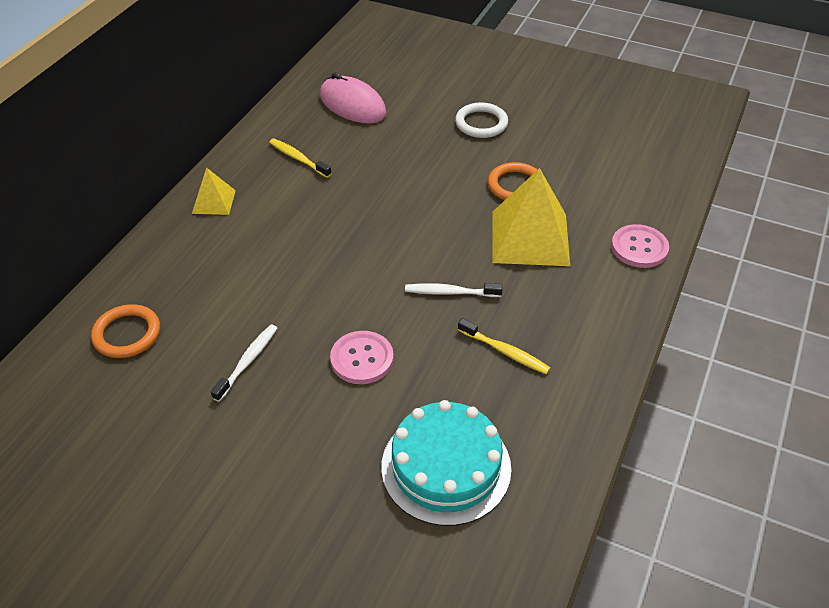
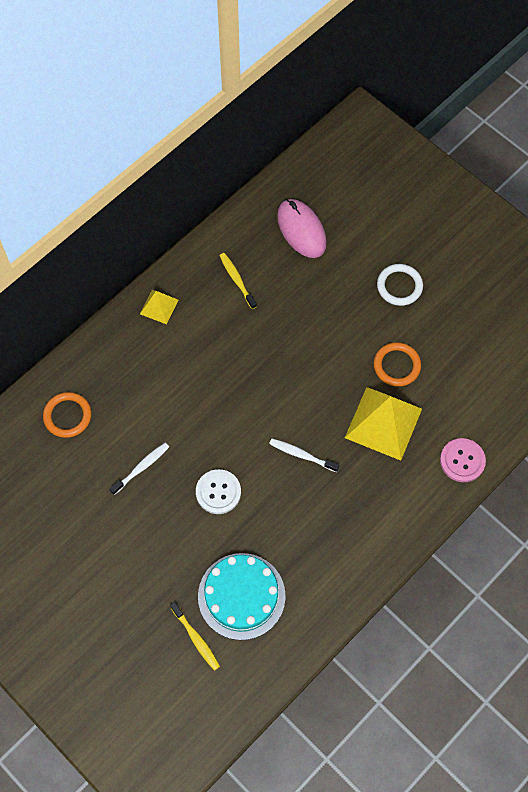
camera: 20 degrees right, 20 degrees up
(362, 359) = (218, 492): pink button -> white button
(505, 352) = (318, 520): yellow toothbrush -> yellow toothbrush (196, 638)

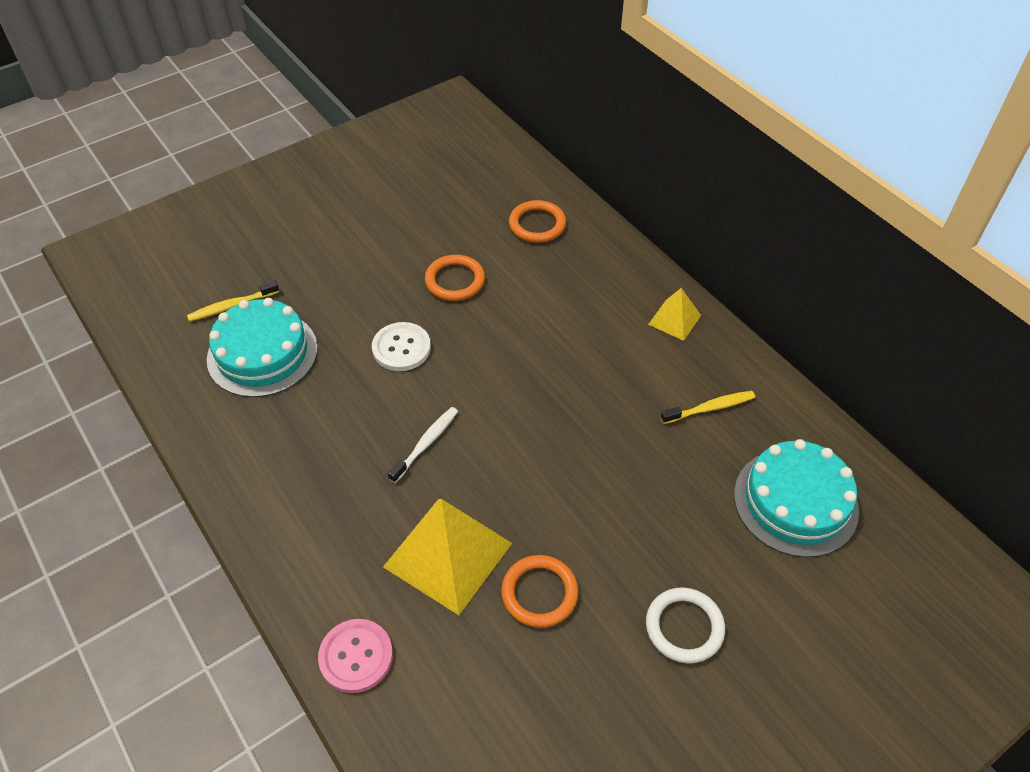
camera: 100 degrees right, 15 degrees down
(141, 468) = (455, 281): white toothbrush -> orange ring
(301, 230) = (795, 502): pink mouse -> turquoise cake

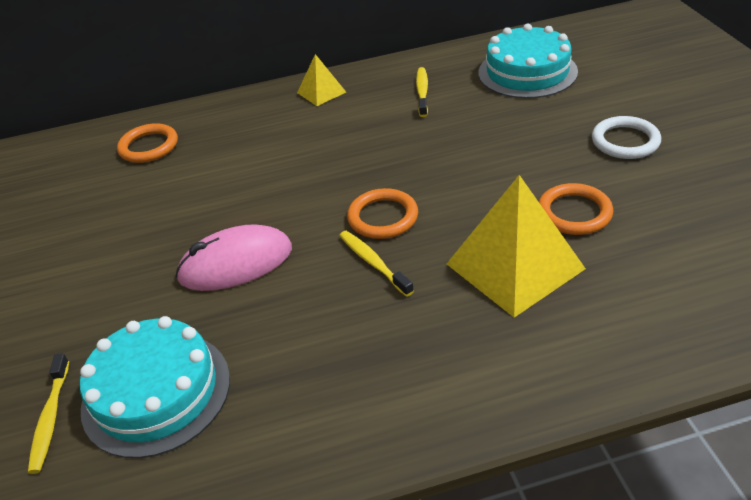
camera: 65 degrees left, 10 degrees down
(356, 656) = (618, 353): pink button -> none
(401, 348) = (236, 264): white button -> pink mouse
(426, 443) = (373, 262): white toothbrush -> yellow toothbrush
(455, 281) = (174, 211): orange ring -> orange ring (383, 217)

